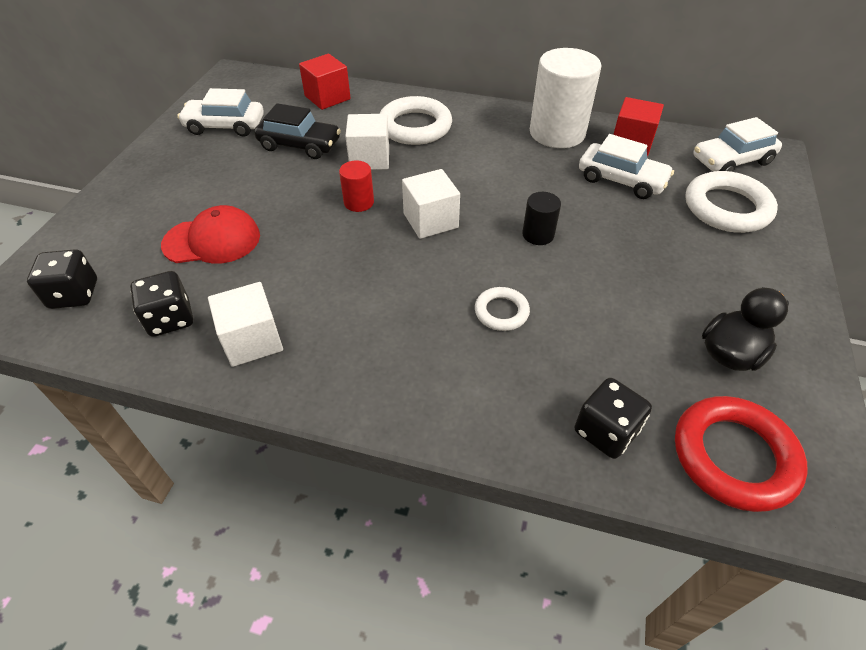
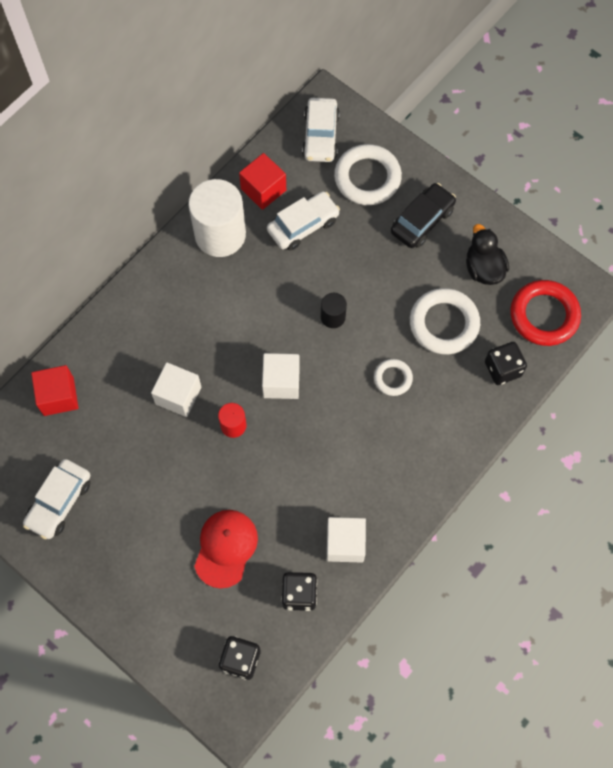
camera: 65 degrees left, 20 degrees up
(300, 145) = (127, 445): black car -> black car (422, 221)
(415, 126) = (150, 340): white ring -> white ring (444, 324)

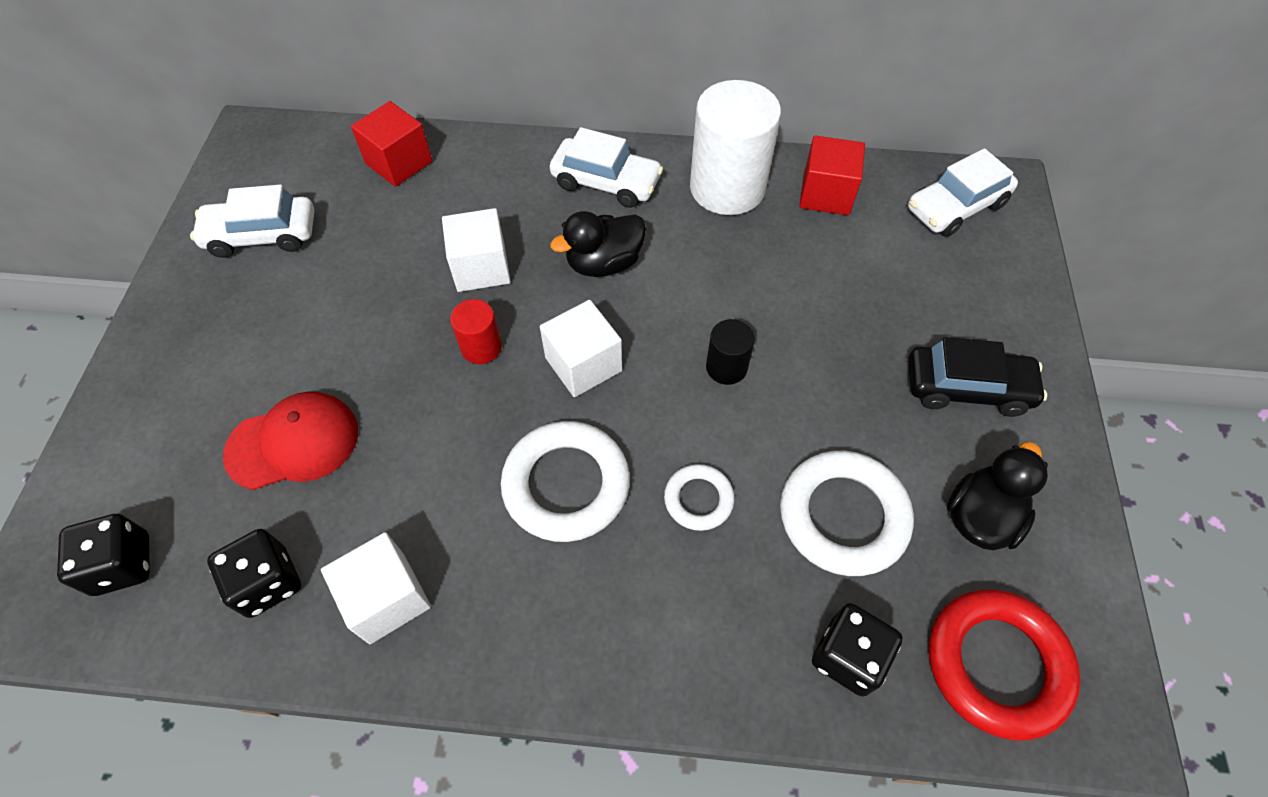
camera: 55 degrees right, 10 degrees down
(224, 331) = (604, 263): none -> black duck
(303, 225) = (821, 259): white car -> white car (606, 182)
(367, 178) = (957, 287): white ring -> white ring (566, 485)

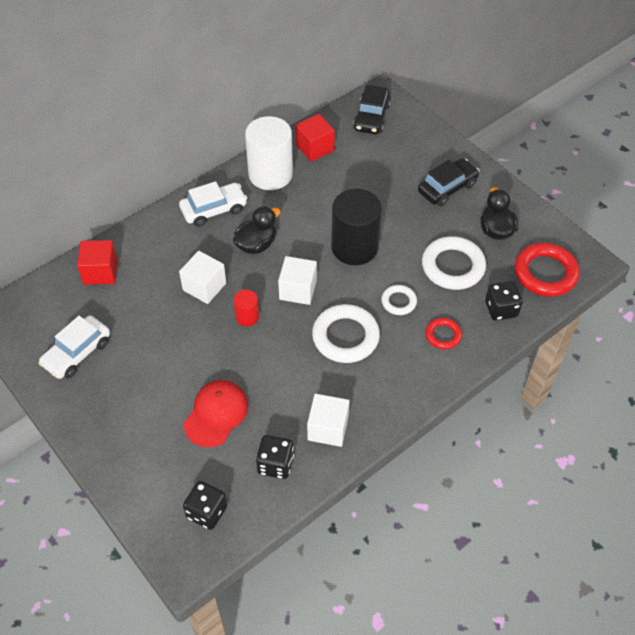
camera: 45 degrees left, 5 degrees down
(604, 263) = (256, 244): black duck -> black duck turned 150 degrees counterclockwise
(705, 612) = (443, 335): none -> red ring
(726, 367) = (354, 247): black cylinder -> black cylinder, size x2.10
(956, 207) = (371, 117): white car -> black car

